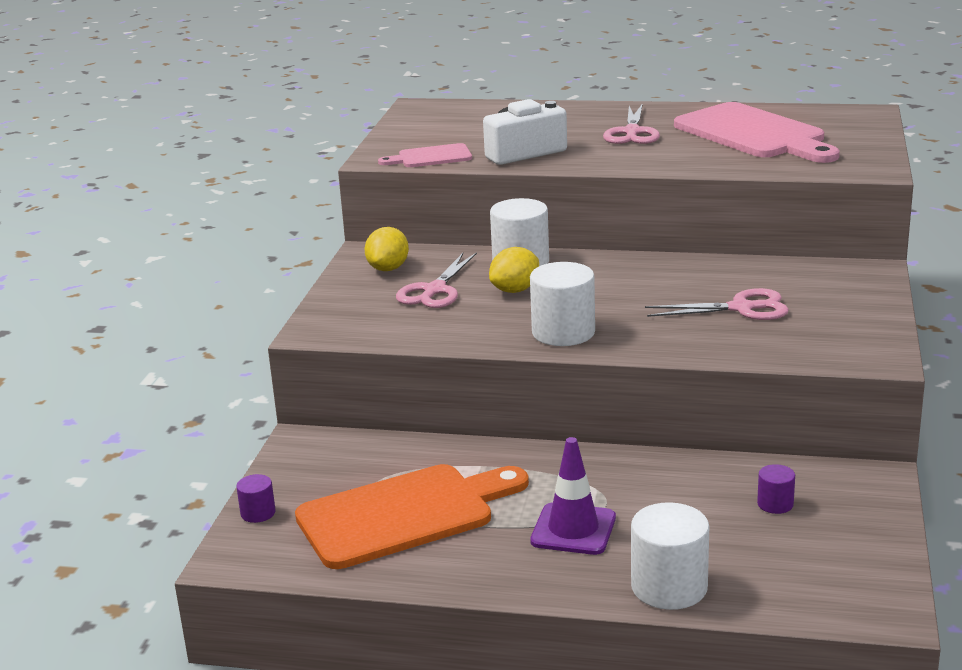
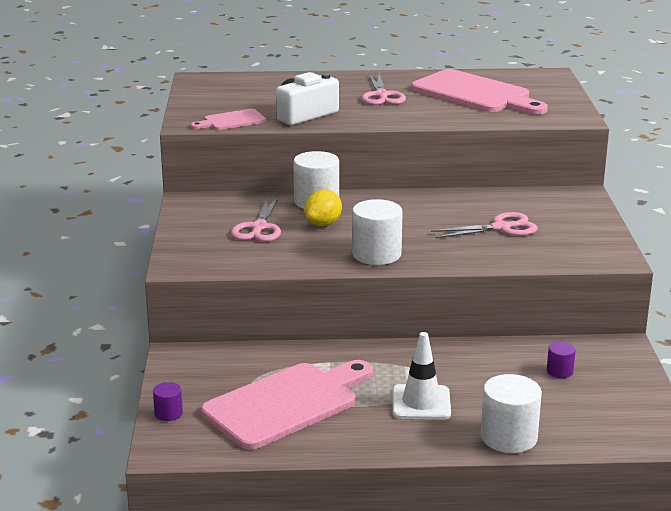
camera: 15 degrees left, 0 degrees up
(388, 268) = (212, 212): yellow lemon -> none
(404, 515) = (286, 404): orange cutting board -> pink cutting board
(573, 529) = (421, 403): purple traffic cone -> white traffic cone

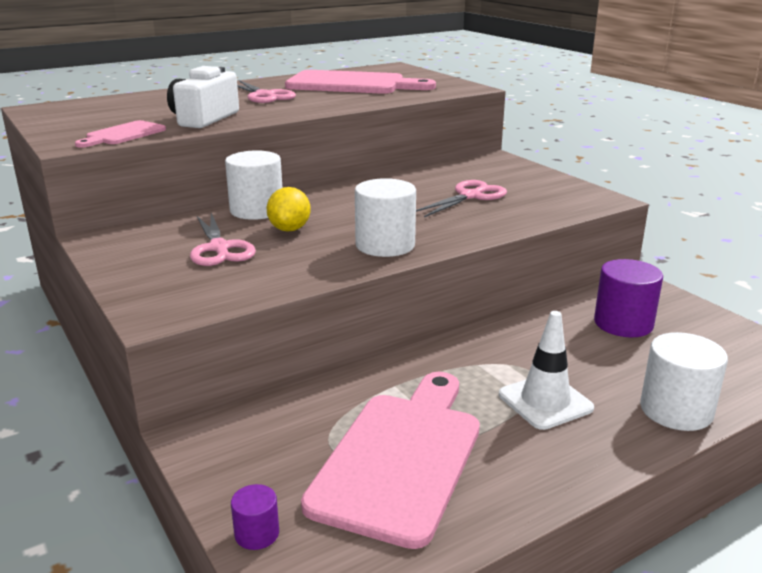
camera: 30 degrees left, 0 degrees up
(559, 371) = (623, 323): purple cylinder -> purple cylinder, size x1.96

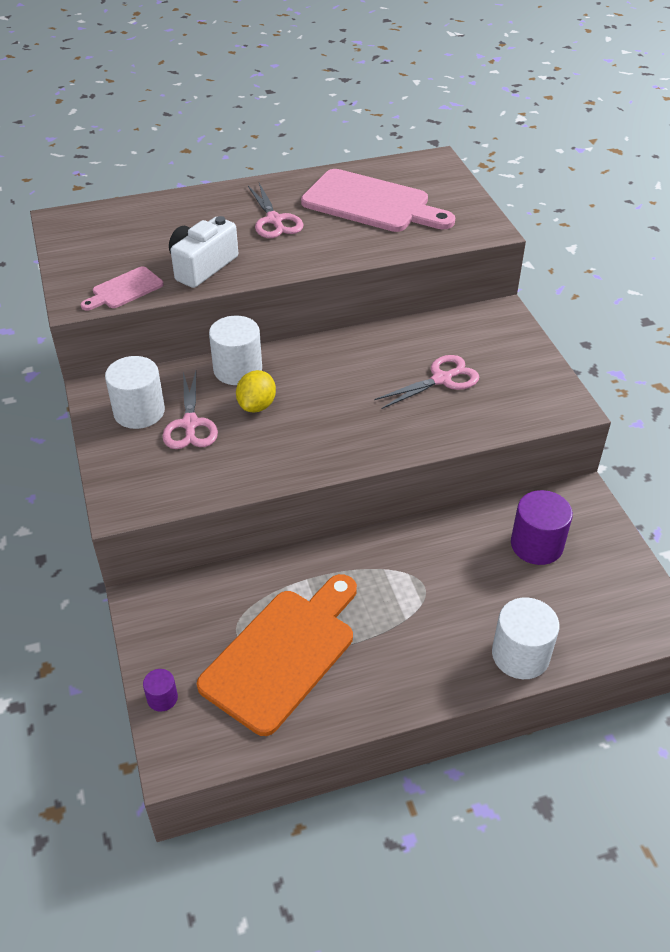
camera: 15 degrees right, 20 degrees up
(385, 245) = (329, 446): white cylinder -> white cylinder (139, 412)
(401, 458) = (283, 654): pink cutting board -> orange cutting board
(545, 401) = (419, 622): white traffic cone -> none

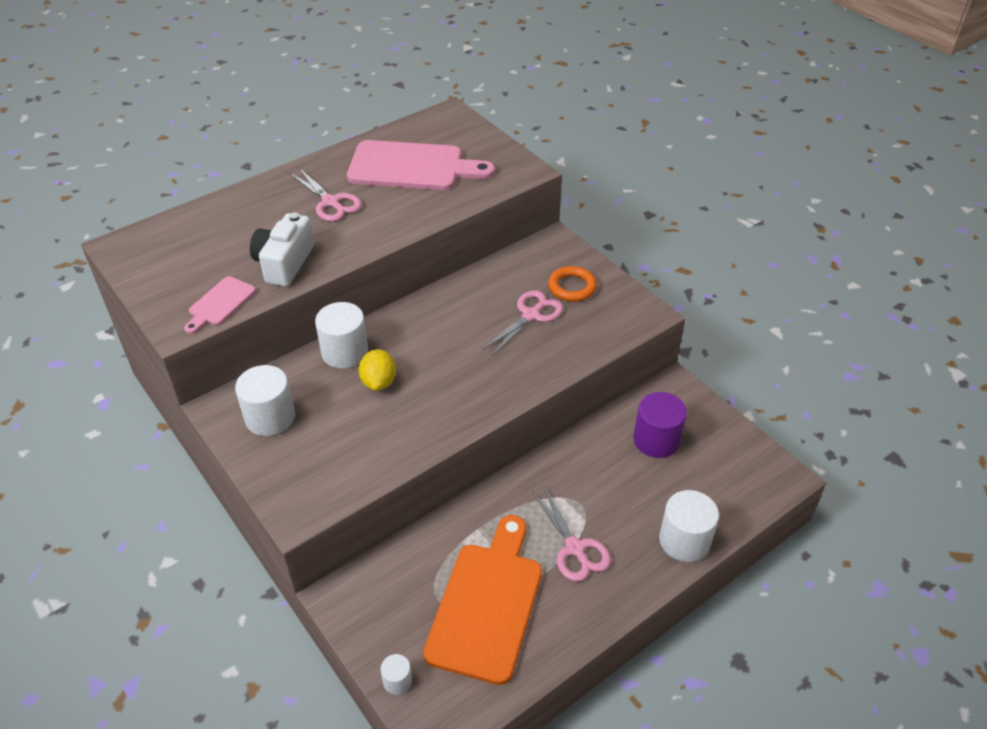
camera: 20 degrees left, 0 degrees up
(162, 698) = (397, 681): purple cylinder -> white cylinder
(190, 424) = (325, 416): pink scissors -> pink scissors (575, 548)
(499, 362) = (572, 287): none -> orange ring

